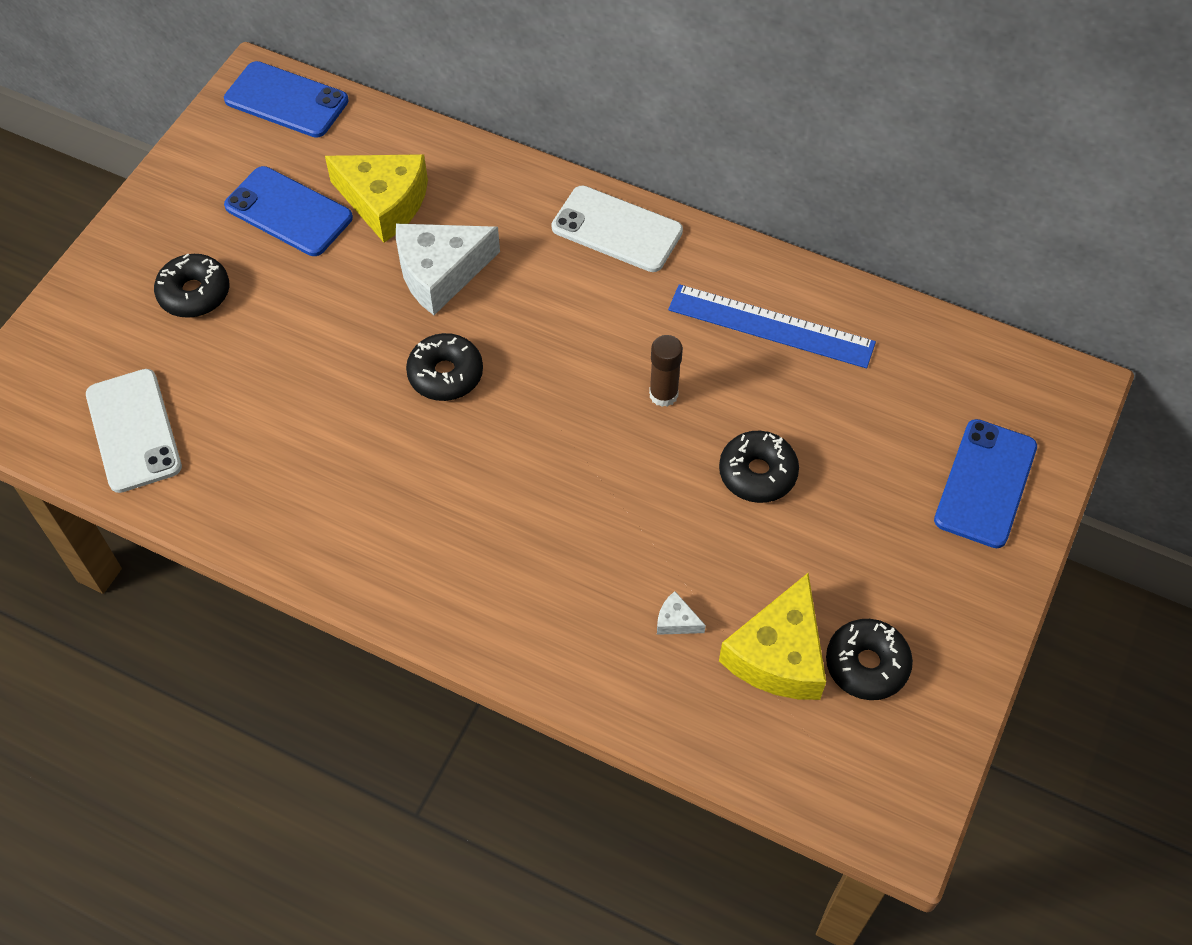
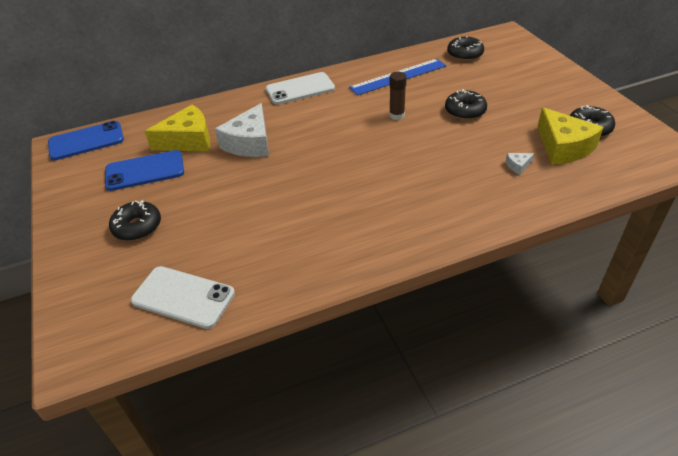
camera: 45 degrees left, 15 degrees down
(445, 374) = (305, 168): black donut -> black donut (465, 54)
(985, 483) = (529, 66): blue phone -> none

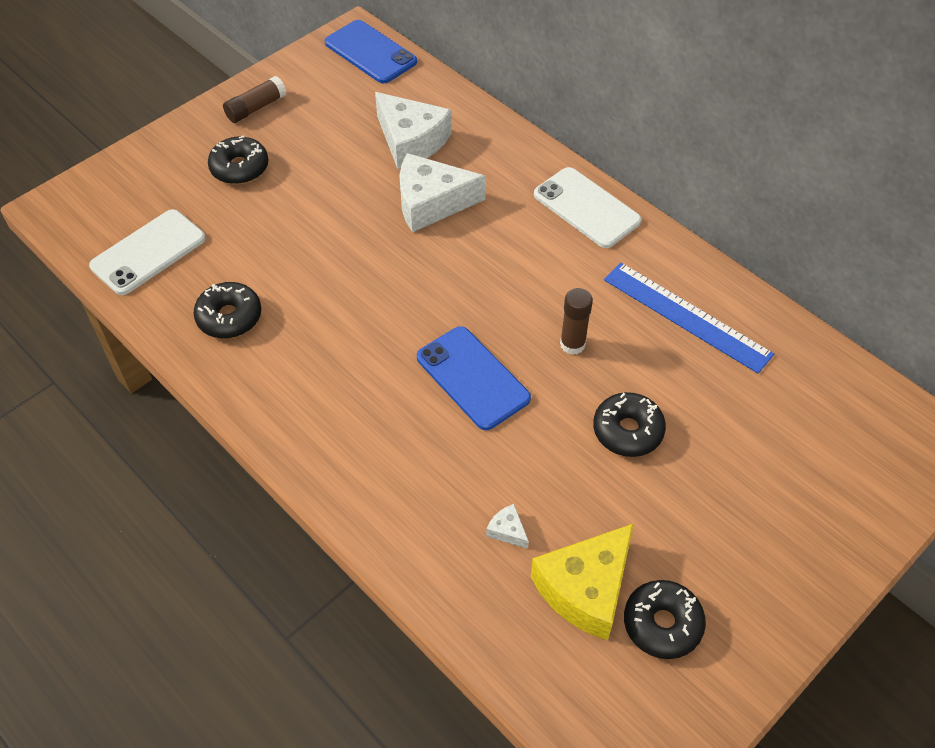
camera: 65 degrees right, 10 degrees up
(82, 207) = (256, 108): none -> brown glue stick
(145, 171) = (336, 129): blue phone -> blue phone (472, 378)
(183, 297) = (148, 252): white phone -> white phone turned 45 degrees clockwise
(188, 140) = (411, 141): yellow cheese -> white cheese
(465, 54) = (816, 392): black donut -> black donut (229, 317)

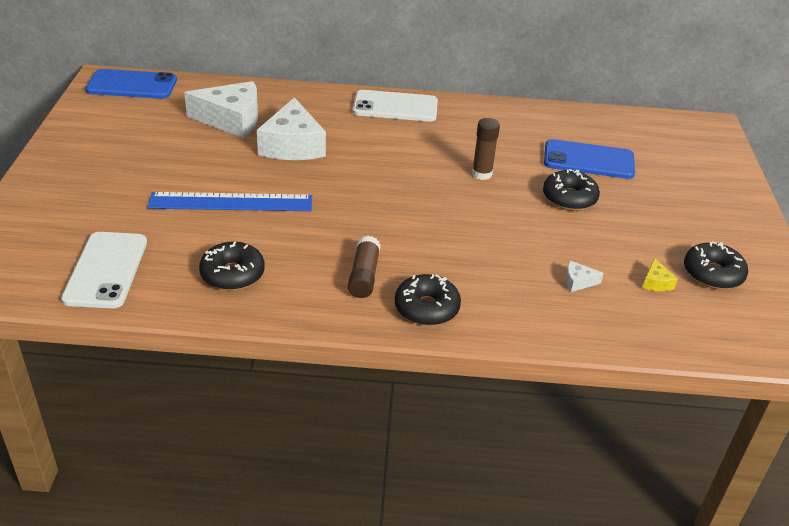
camera: 45 degrees left, 15 degrees down
(239, 168) = (115, 187): black donut -> black donut (426, 308)
(256, 108) = (79, 148): brown glue stick -> brown glue stick (364, 276)
(431, 203) = (292, 145): white cheese -> white cheese turned 45 degrees counterclockwise
(472, 378) = (449, 220): blue phone -> blue phone (588, 160)
(585, 589) = (656, 282): yellow cheese -> yellow cheese, size x0.41
(686, 316) = (522, 131): blue ruler -> blue ruler (231, 202)

